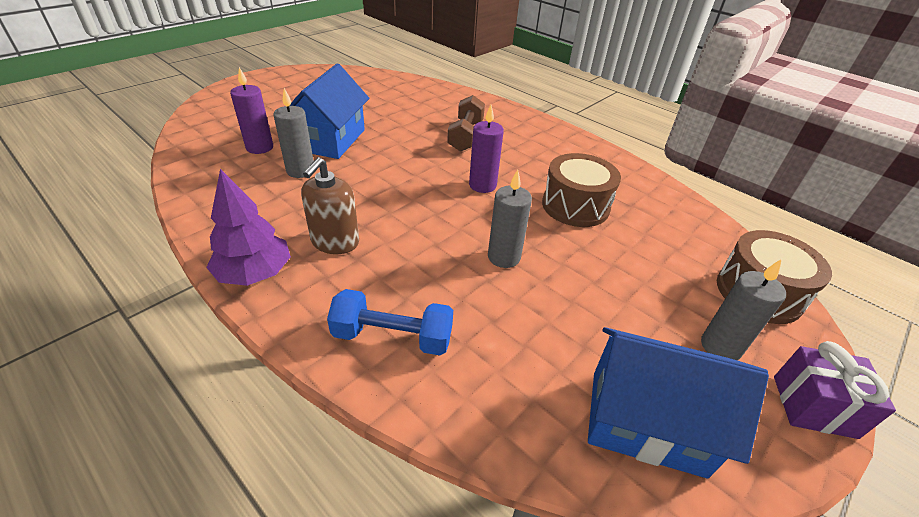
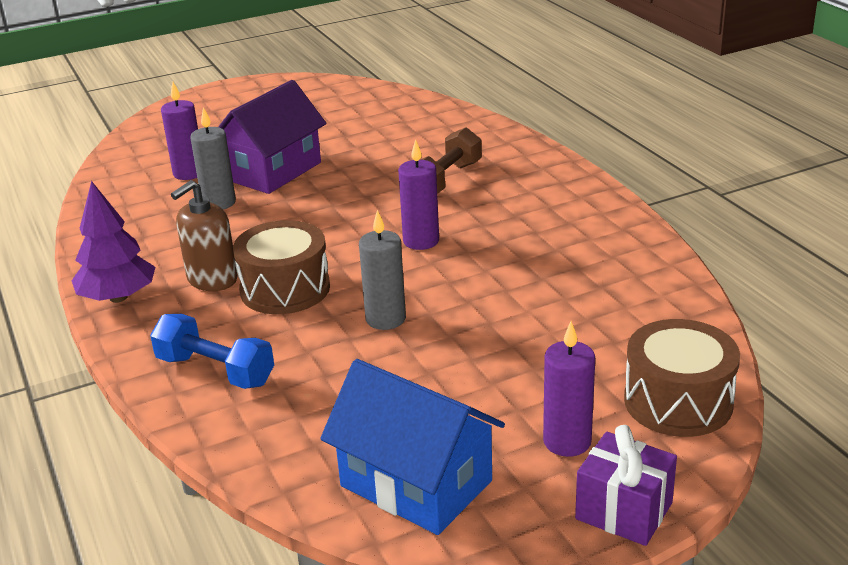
camera: 25 degrees right, 10 degrees down
(330, 140) = (273, 171): blue house -> purple house
(575, 206) = (522, 277): brown drum -> brown drum (285, 289)
(720, 347) = (567, 441): grey candle -> purple candle

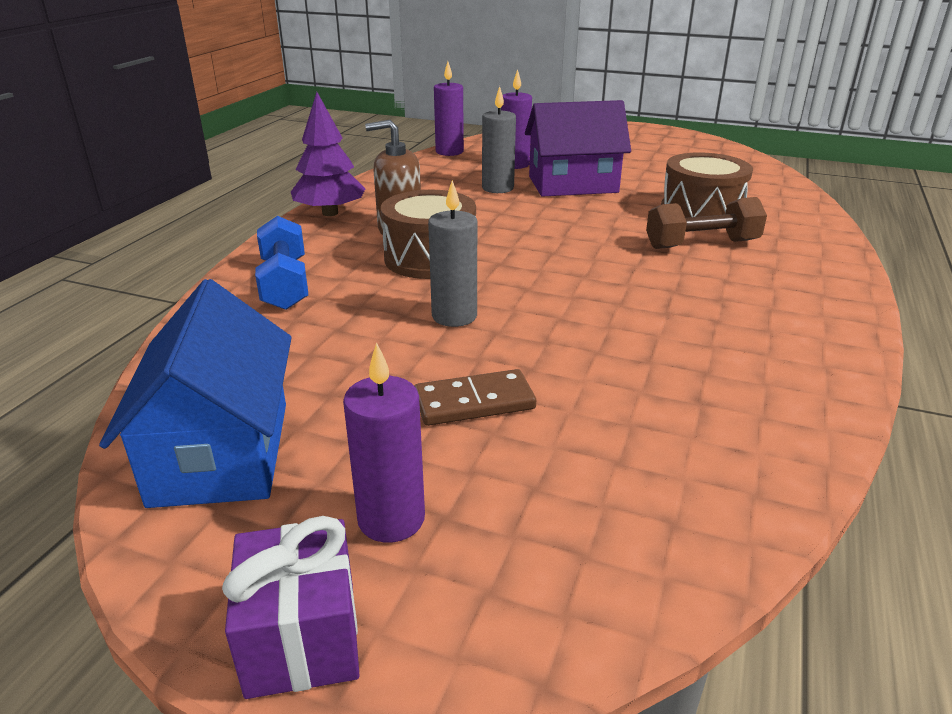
camera: 45 degrees right, 0 degrees up
(421, 241) = (593, 277): purple candle -> purple candle (449, 152)
(497, 360) = (474, 402): none -> brown domino
(678, 401) = (574, 573): brown drum -> brown drum (701, 212)

